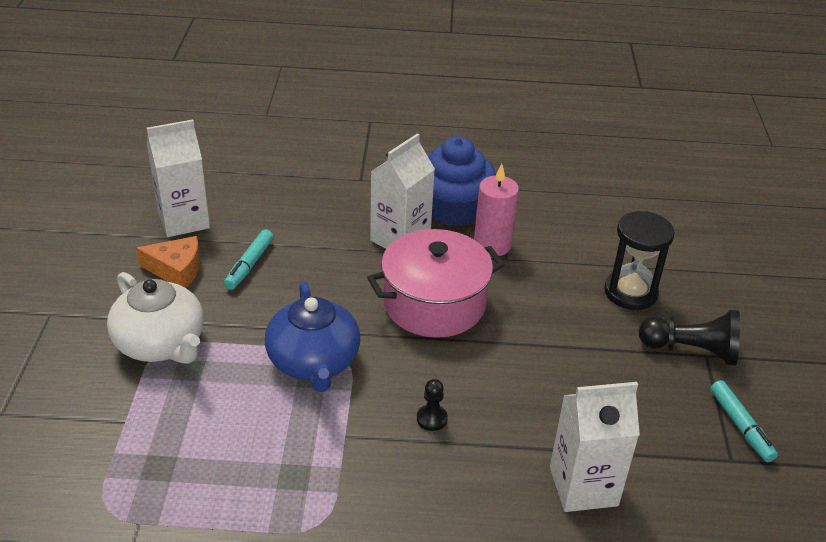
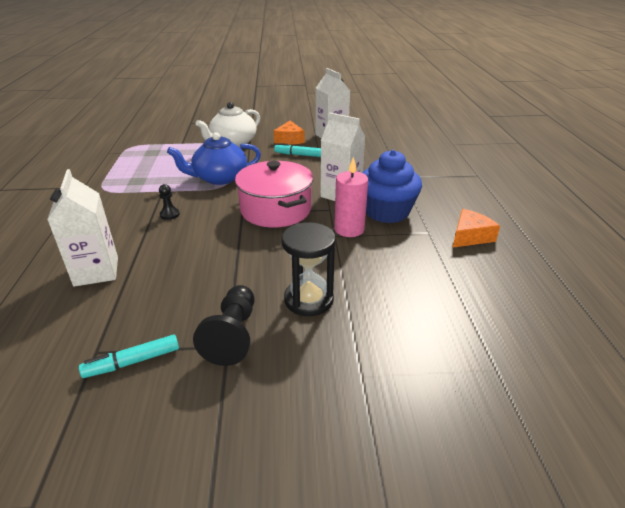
camera: 85 degrees right, 5 degrees down
(514, 163) = (470, 236): none -> orange cheese

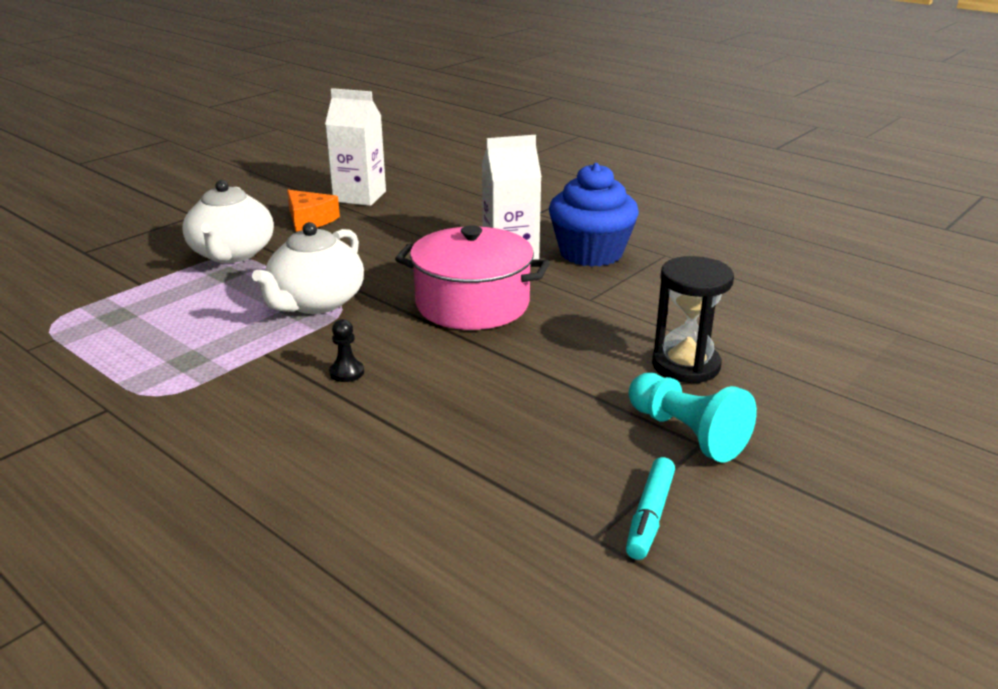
camera: 45 degrees left, 5 degrees down
(96, 271) = (401, 478): white carton -> none
(219, 178) = (316, 302): blue teapot -> white teapot
(233, 335) = (686, 433): black pawn -> turquoise pawn
(299, 155) = (364, 233): turquoise marker -> none
(349, 229) = (590, 286): pink candle -> none
(470, 236) = (703, 242): orange cheese -> none

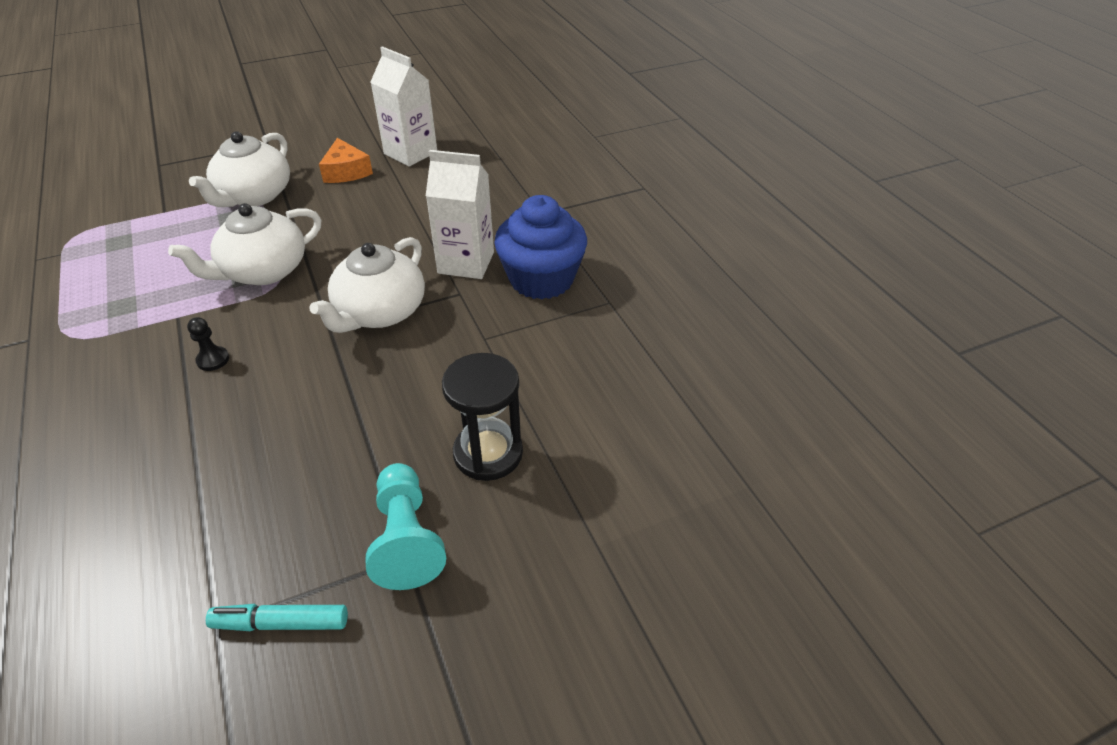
camera: 25 degrees right, 15 degrees up
(472, 304) = (380, 312): pink pot -> white teapot
(650, 516) = (281, 623): turquoise marker -> turquoise marker turned 45 degrees clockwise

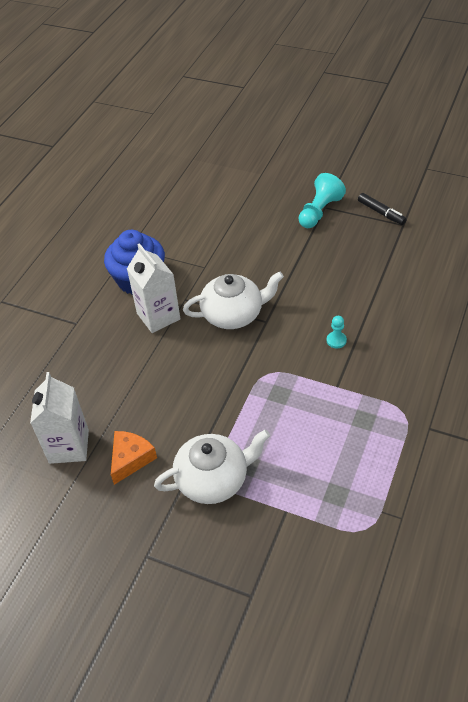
camera: 130 degrees left, 5 degrees up
(213, 360) = (336, 340): black pawn -> turquoise pawn
(263, 271) = (266, 390): white teapot -> none
(281, 623) = (381, 213): turquoise marker -> black marker
(488, 453) = (261, 220): black hourglass -> none

